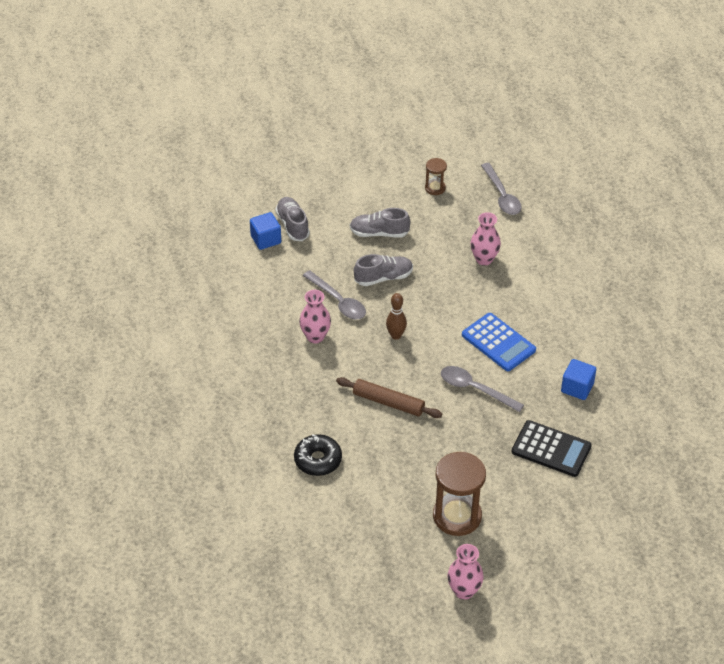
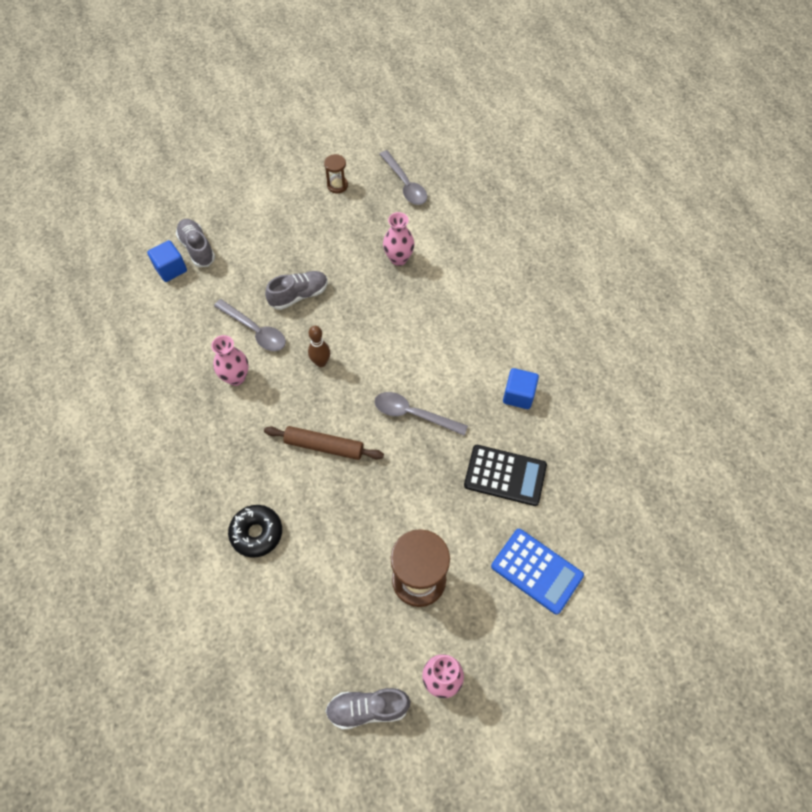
camera: 10 degrees left, 15 degrees up
(379, 233) = (287, 244): grey shoe -> grey shoe (368, 709)
(498, 342) = (428, 354): blue calculator -> blue calculator (536, 571)

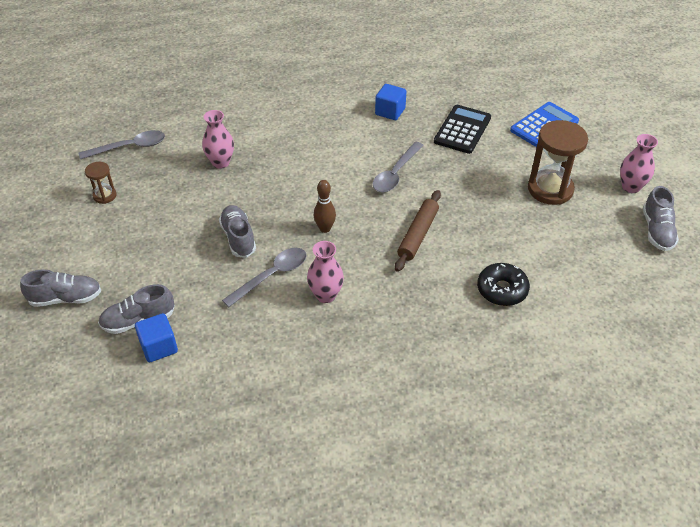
camera: 80 degrees left, 15 degrees down
(217, 196) = (66, 298): none -> grey shoe

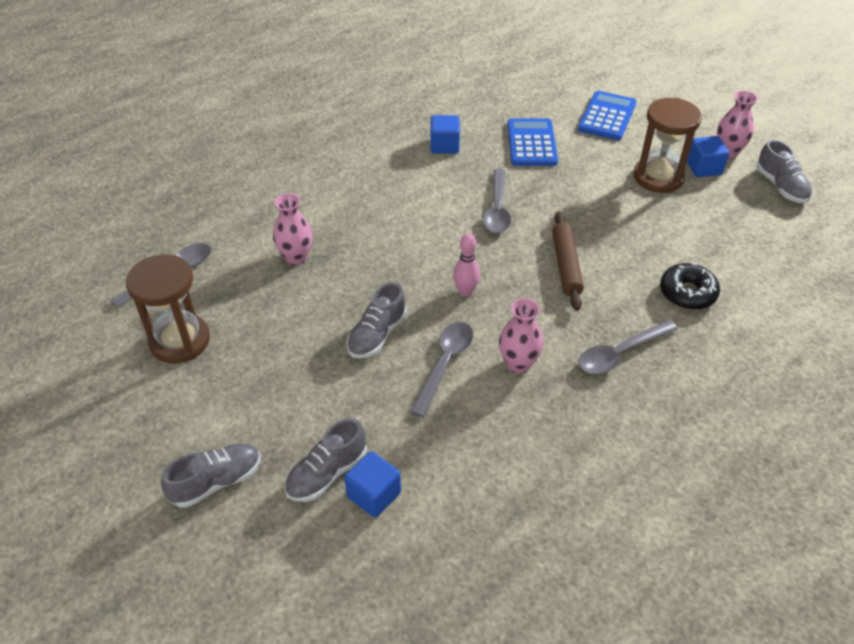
camera: 25 degrees left, 0 degrees up
(104, 196) = (180, 341): brown hourglass -> brown hourglass, size x1.98
(238, 238) = (377, 335): grey shoe -> grey shoe turned 105 degrees counterclockwise
(325, 229) = (465, 292): brown bowling pin -> pink bowling pin
(410, 316) = (620, 353): none -> grey spoon
(462, 130) = (531, 143): black calculator -> blue calculator
(597, 194) = (703, 168): none -> blue cube

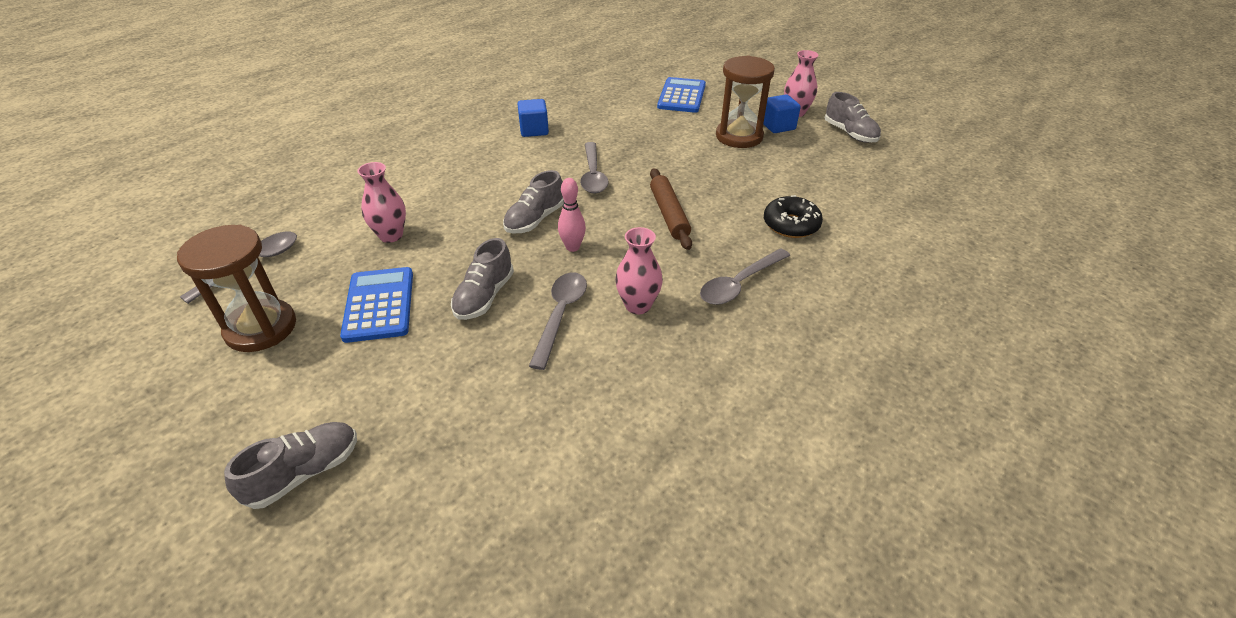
camera: 10 degrees left, 5 degrees down
(327, 473) = (439, 444): grey shoe -> grey shoe (535, 219)
(374, 495) = (497, 460): blue cube -> none
(531, 143) = (616, 121): blue calculator -> blue calculator (379, 305)

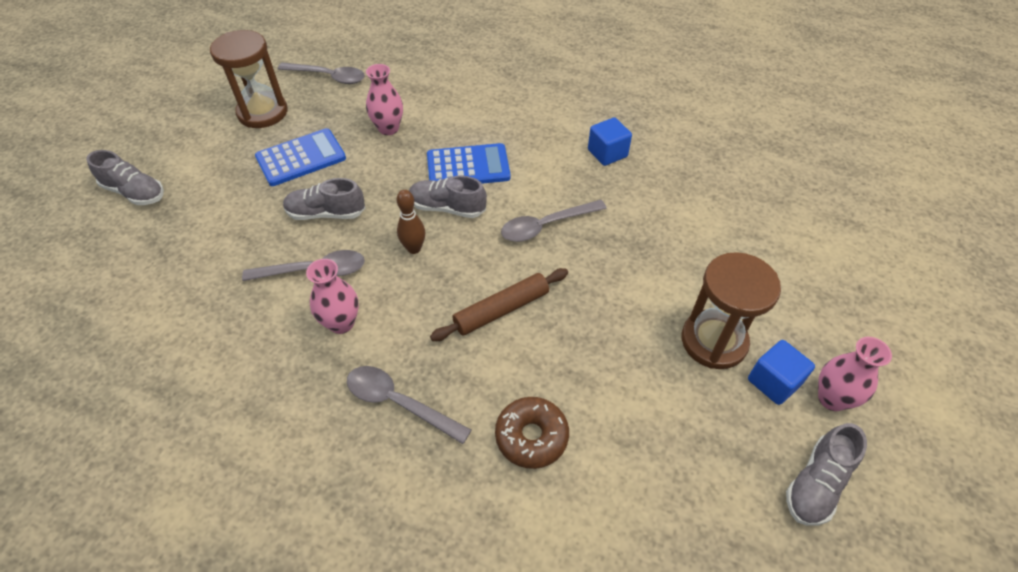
camera: 70 degrees right, 10 degrees up
(572, 247) = (414, 248): pink bowling pin -> brown bowling pin
(681, 96) = (780, 256): blue calculator -> blue calculator (468, 167)
(791, 225) = (531, 436): black donut -> brown donut

